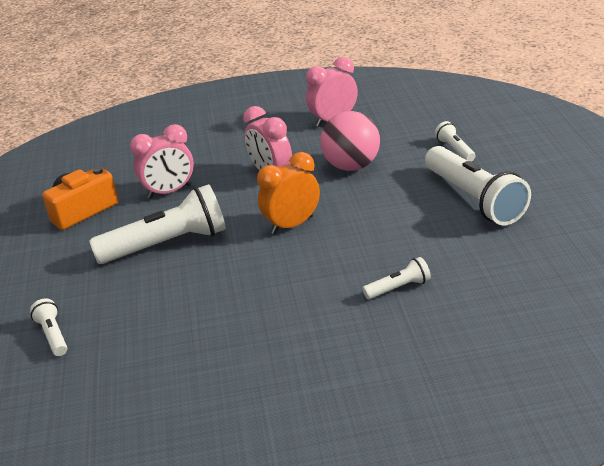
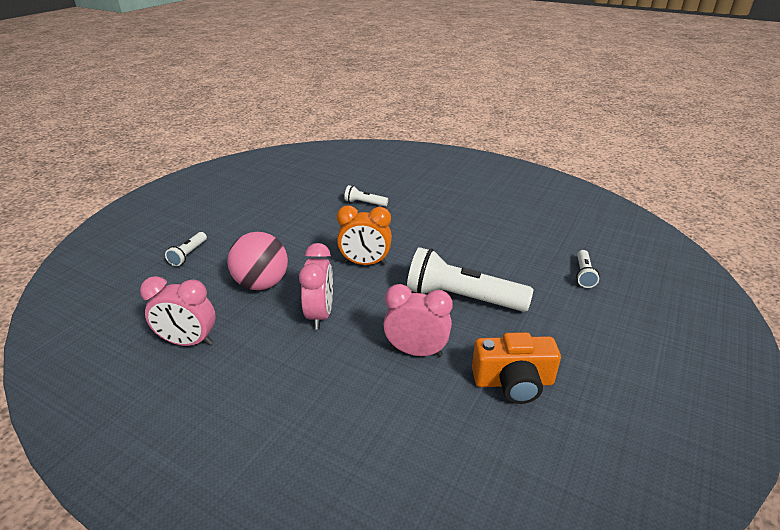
camera: 145 degrees left, 0 degrees up
(474, 199) = (250, 220): white flashlight -> none

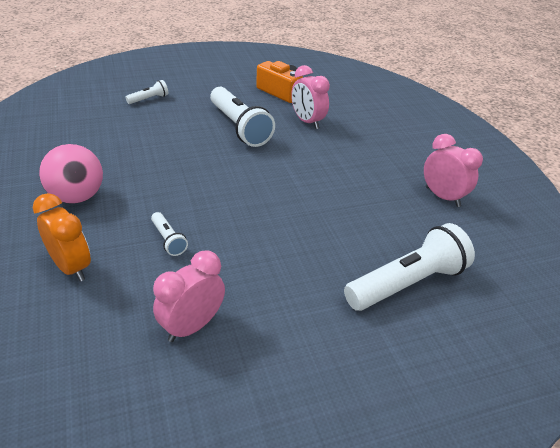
camera: 140 degrees left, 5 degrees up
(188, 254) = (407, 283): white flashlight -> white flashlight, size x2.15
(262, 284) = (359, 210): pink ball -> pink ball (77, 197)
(320, 315) = (339, 166): pink clock -> pink clock (192, 326)
(365, 263) = (262, 180): orange clock -> orange clock (71, 267)

